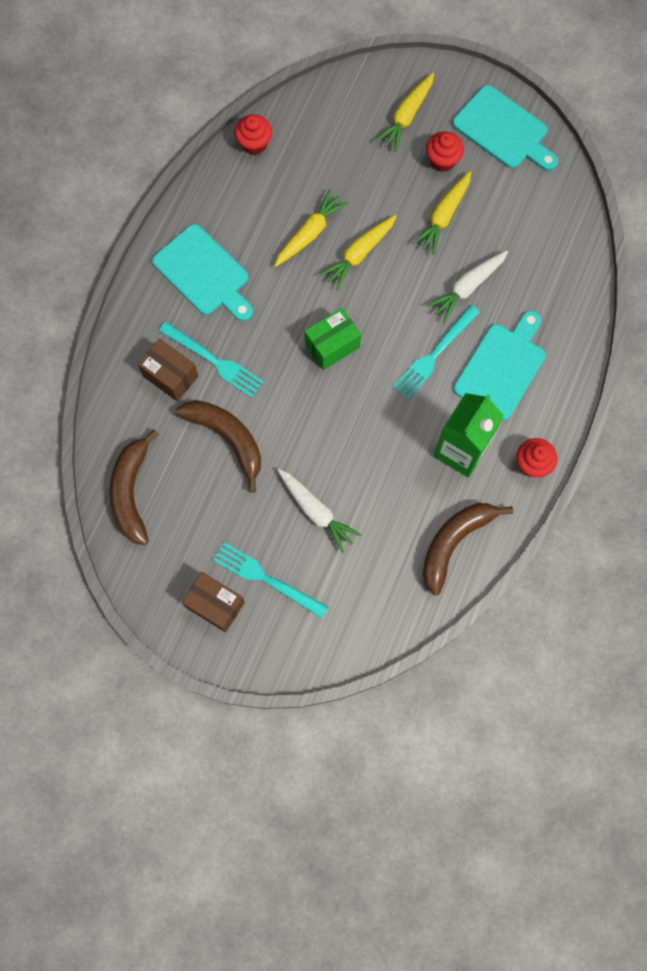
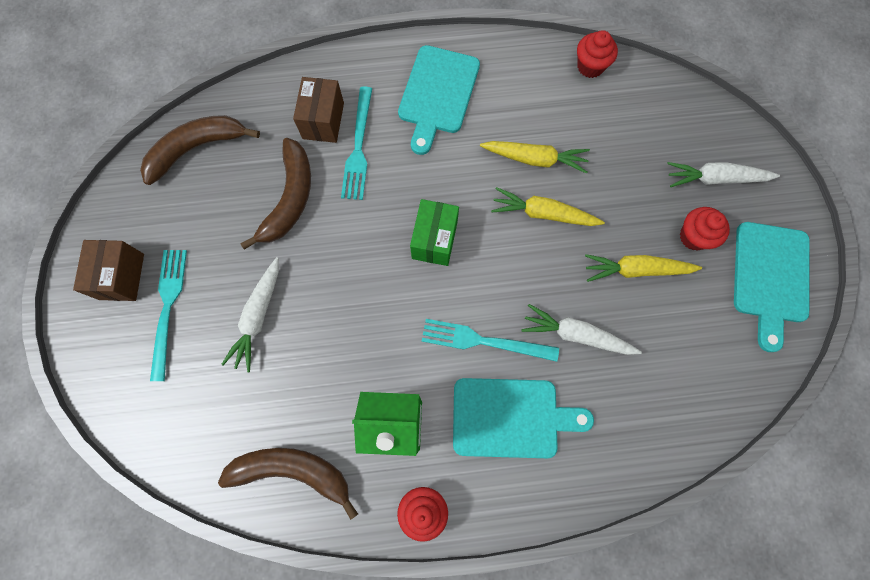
camera: 60 degrees right, 0 degrees up
(332, 345) = (434, 240): green box -> green box turned 75 degrees clockwise
(406, 116) = (715, 179): yellow carrot -> white carrot

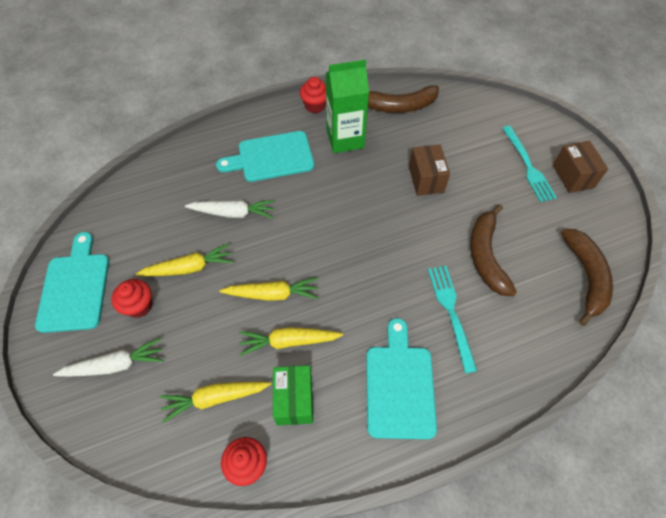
camera: 165 degrees right, 15 degrees down
(197, 148) = (586, 277): brown banana -> brown banana turned 45 degrees counterclockwise
(258, 317) = (464, 174): white carrot -> none
(323, 120) = (494, 329): brown box -> brown box (426, 179)
(434, 240) = (357, 252): green box -> green box (294, 400)
(483, 341) = (300, 194): turquoise fork -> none
(615, 124) = (215, 398): none -> yellow carrot

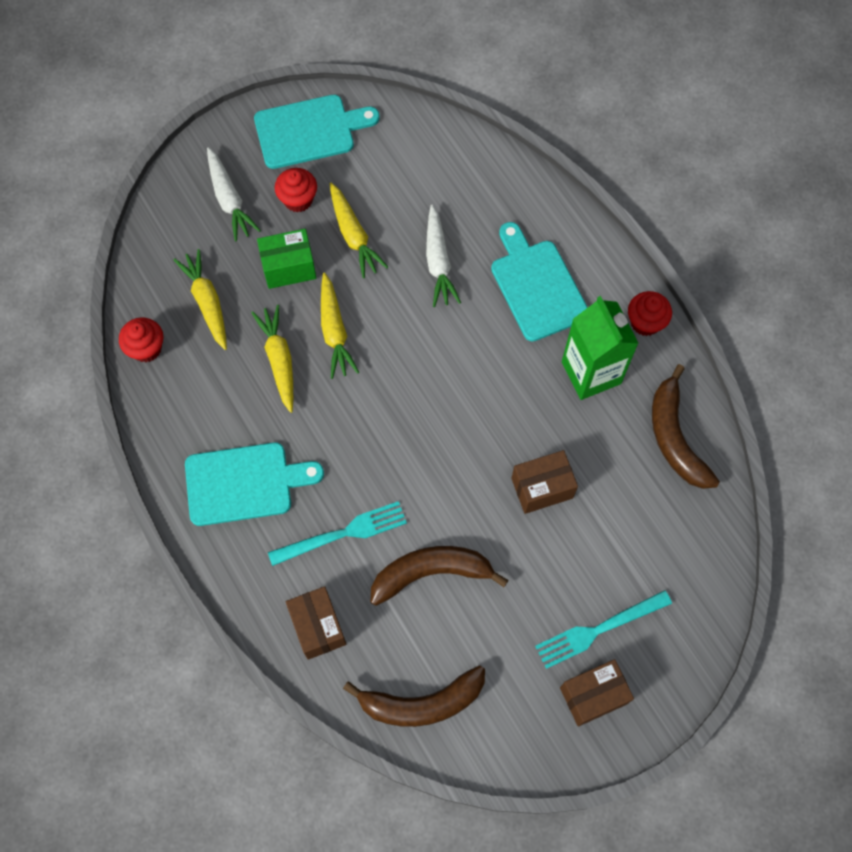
camera: 80 degrees right, 10 degrees up
(294, 400) = (215, 378): green box -> green box (289, 267)
(529, 342) = (318, 627): none -> brown box

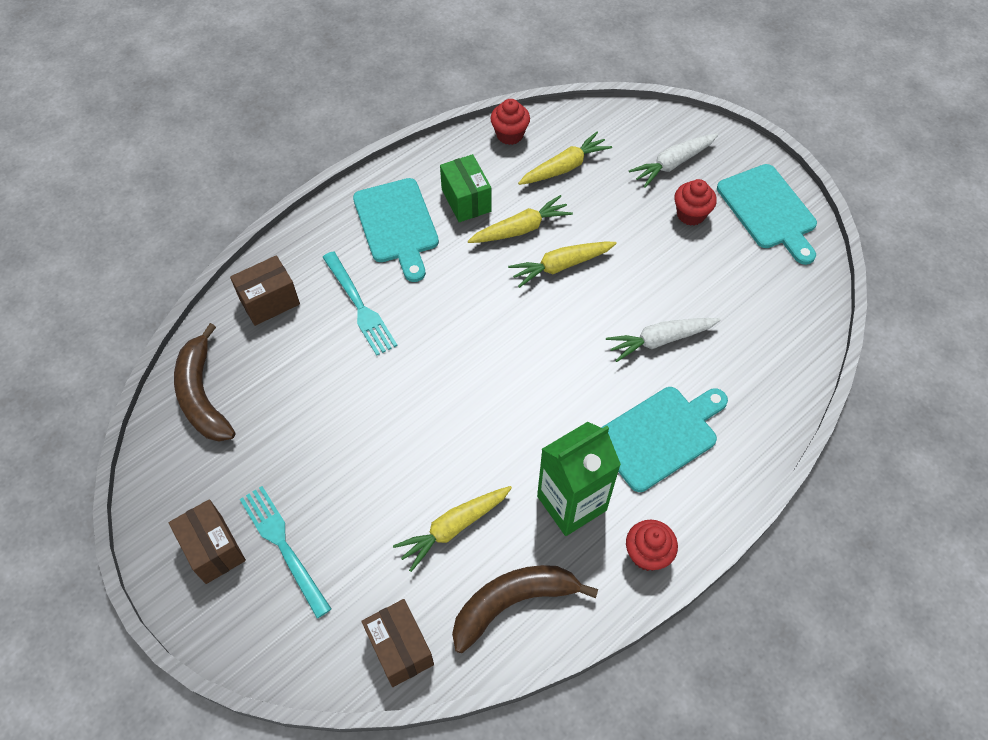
camera: 80 degrees right, 10 degrees down
(289, 267) = (617, 220): green box -> green box (466, 200)
(353, 235) = (667, 264): yellow carrot -> yellow carrot (453, 527)
(431, 573) = (329, 384): brown banana -> none
(542, 488) = (430, 471): brown box -> brown box (400, 648)

